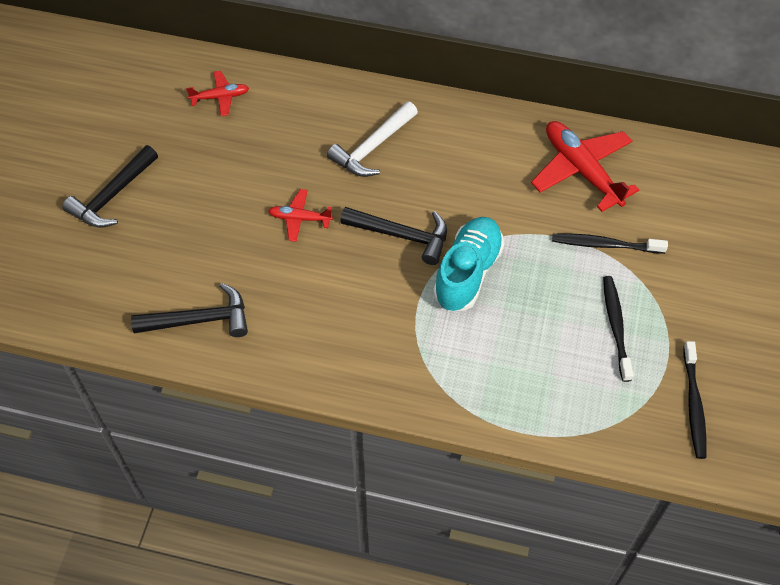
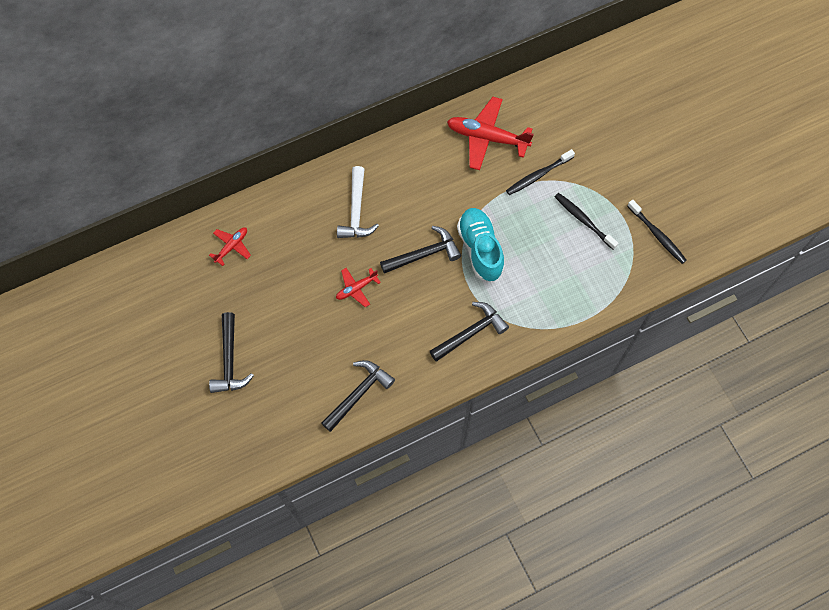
camera: 40 degrees left, 10 degrees up
(375, 348) = (471, 333): none -> black hammer

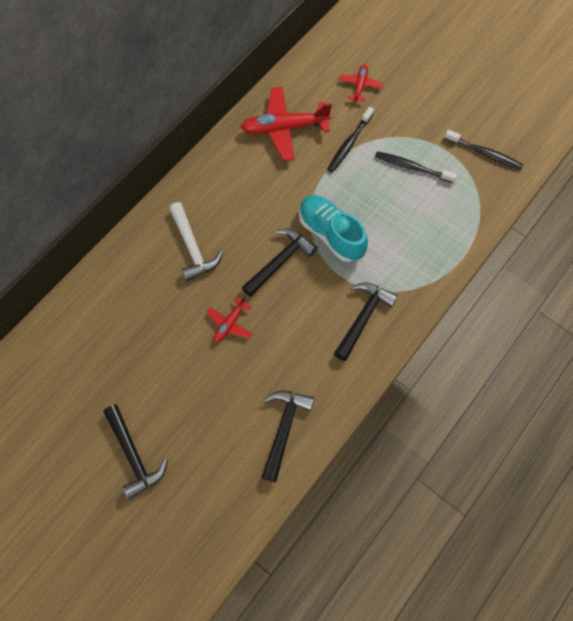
camera: 25 degrees left, 0 degrees up
(232, 246) = (81, 336): red plane -> red plane (360, 86)

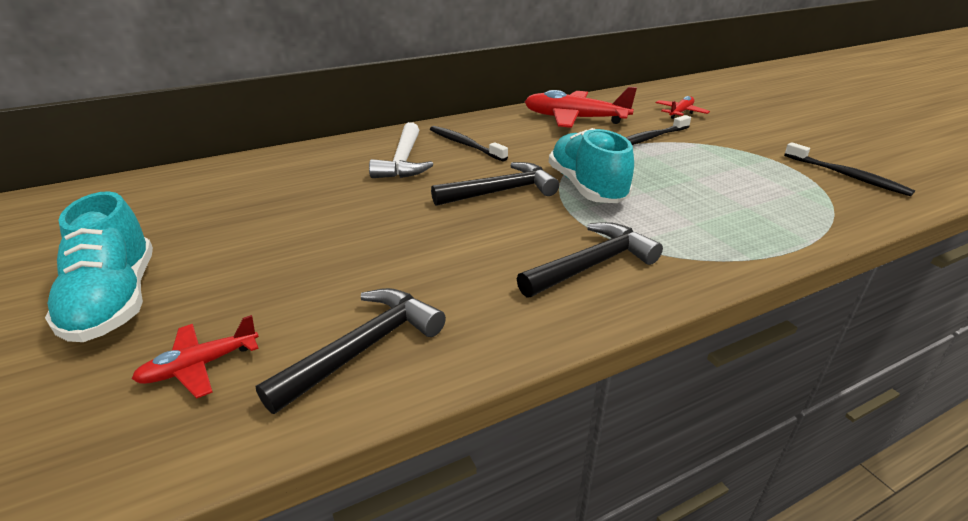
camera: 25 degrees right, 35 degrees down
(133, 455) = (115, 300): black hammer -> turquoise shoe
(230, 323) = (389, 221): red plane -> red plane (200, 366)
(412, 167) = (730, 166): black toothbrush -> black toothbrush (465, 144)

